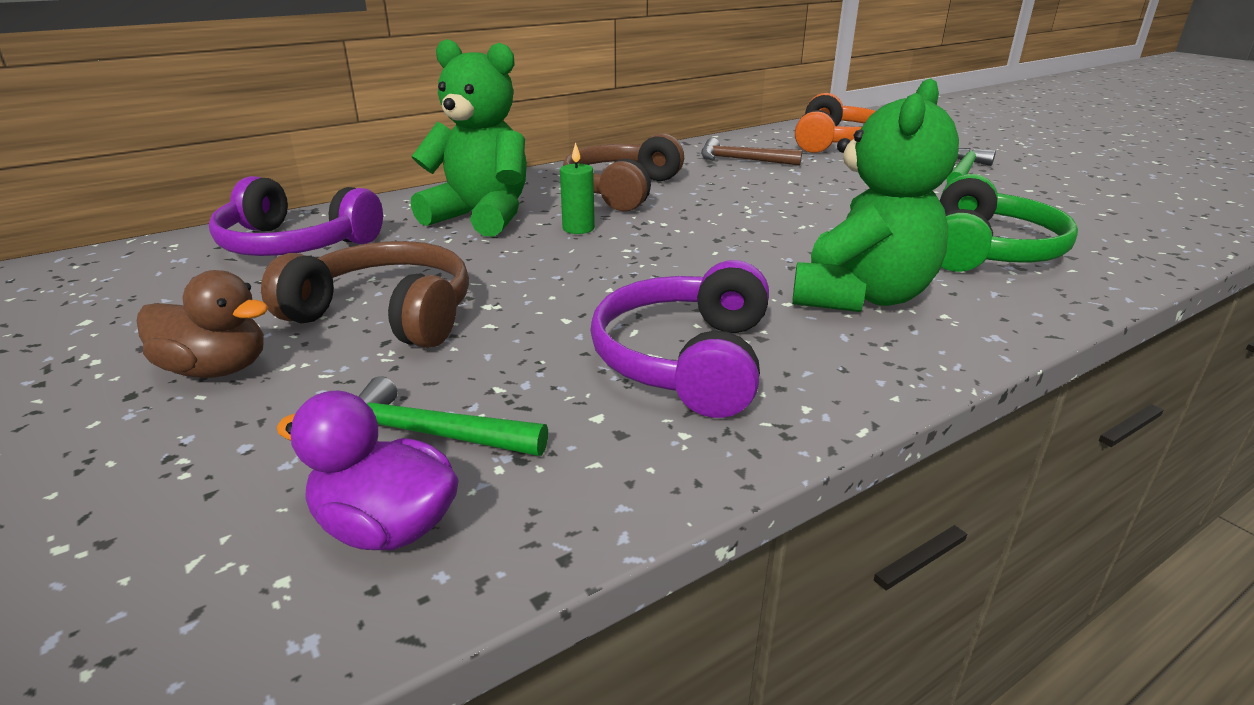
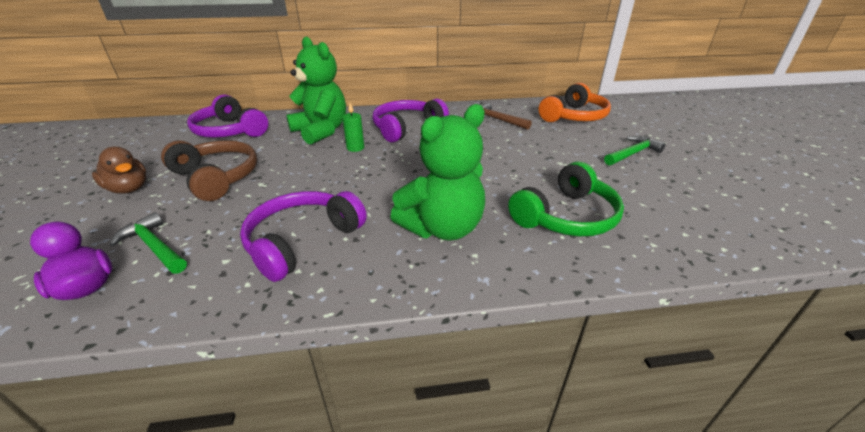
camera: 25 degrees right, 5 degrees up
(622, 190) = (407, 128): brown headphones -> purple headphones

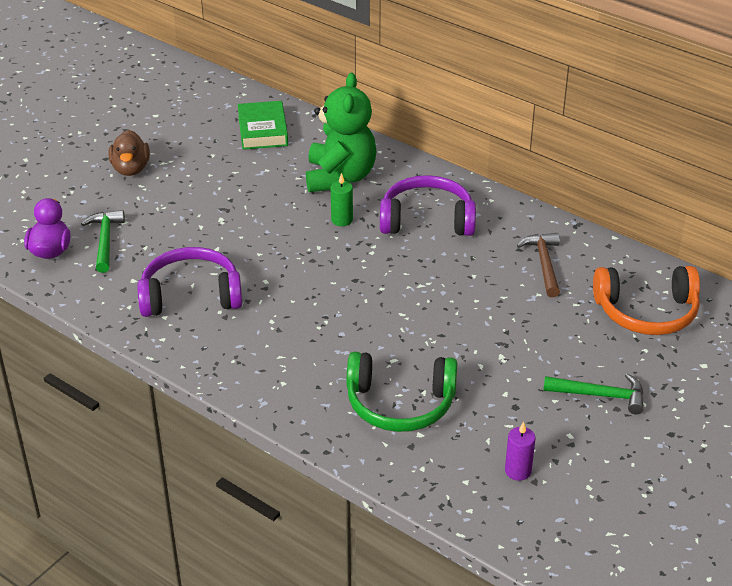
camera: 45 degrees right, 5 degrees up
(217, 178) = (197, 192): brown headphones -> none
(230, 131) = (263, 130): purple headphones -> green book
(442, 228) = (293, 348): green teddy bear -> none
(688, 209) = (518, 471): none -> purple candle

